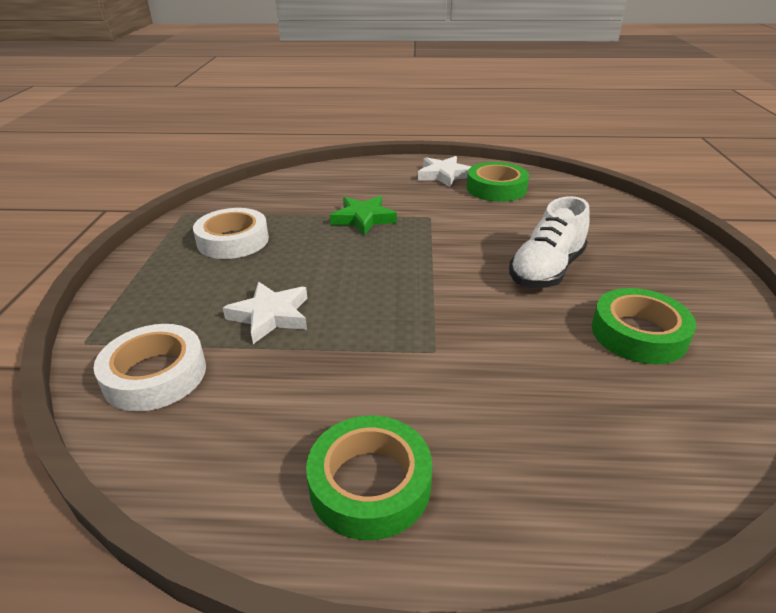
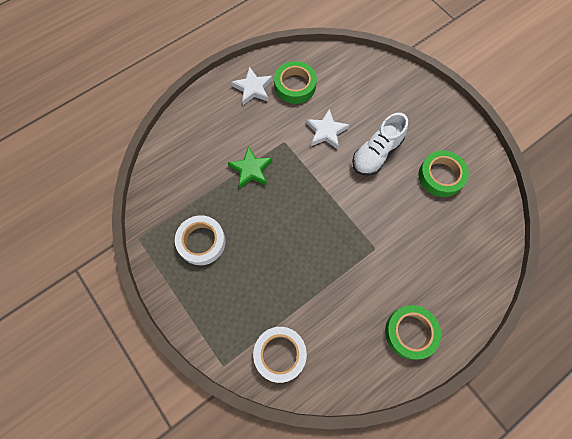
camera: 40 degrees left, 35 degrees up
(270, 316) = (287, 281): white star -> white star (326, 131)
(546, 270) = (376, 153): white shoe -> white shoe turned 45 degrees clockwise

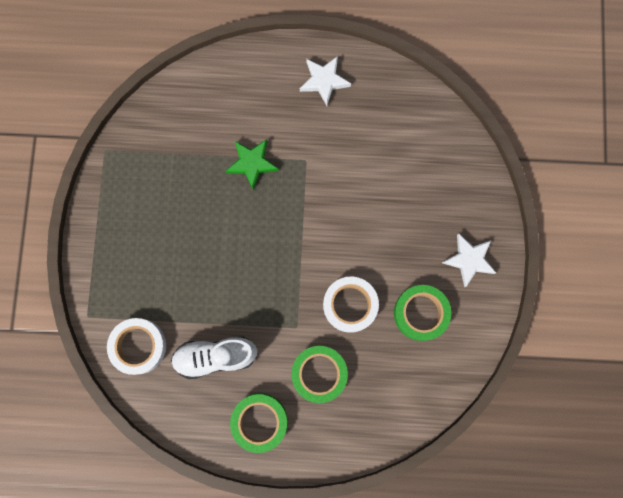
camera: 40 degrees right, 10 degrees up
(201, 242) = (154, 196): white tape -> white tape (350, 305)
(295, 86) = (367, 110): green tape -> green tape (319, 373)
(326, 131) = (354, 181): white star -> white star (469, 260)
(376, 153) = (381, 242): white shoe -> white shoe (215, 356)

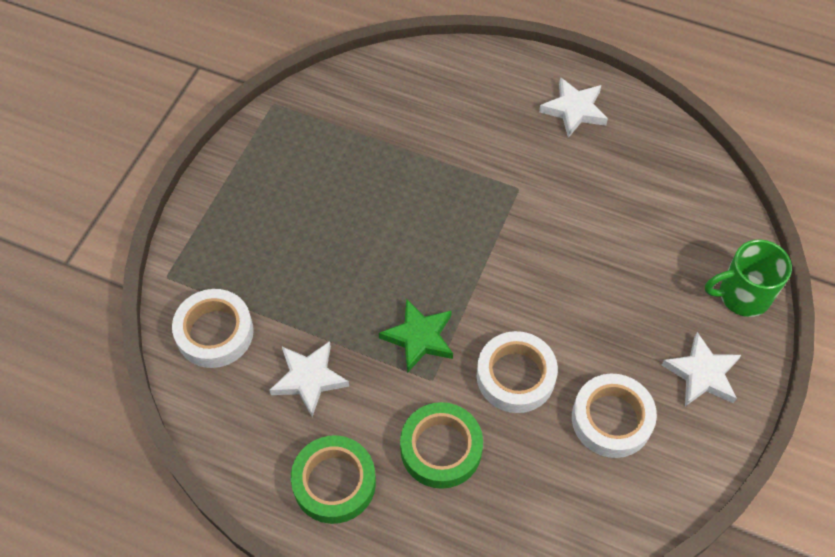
camera: 20 degrees right, 20 degrees down
(215, 356) = (309, 379): white shoe -> white star
(252, 164) = (448, 171): green star -> green star (419, 338)
(421, 313) = (611, 419): green tape -> white tape
(480, 192) = (742, 295): none -> green mug

